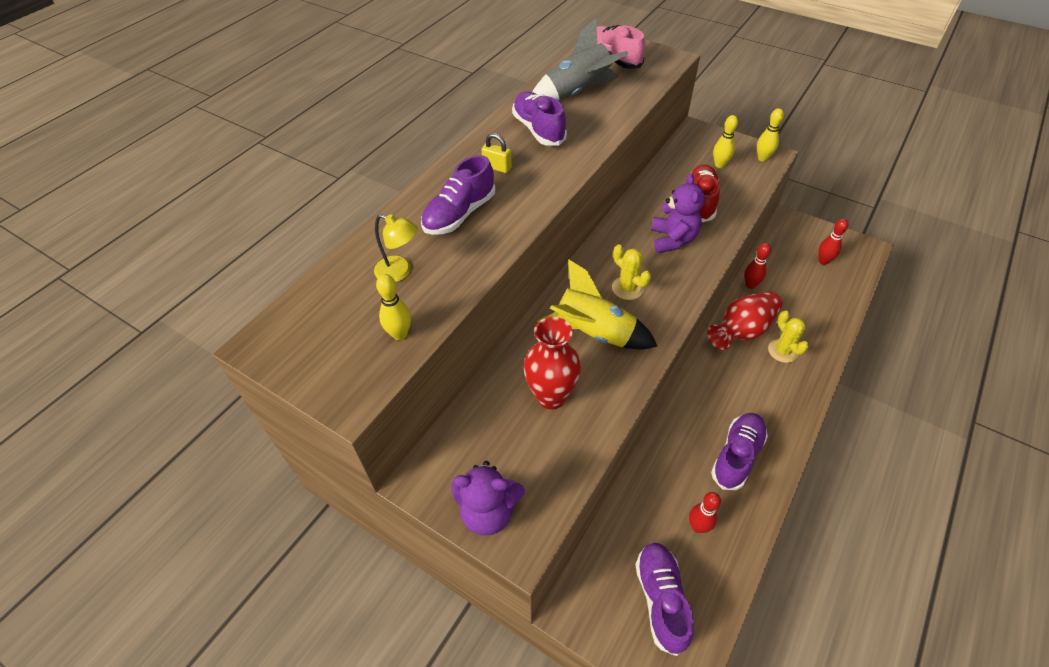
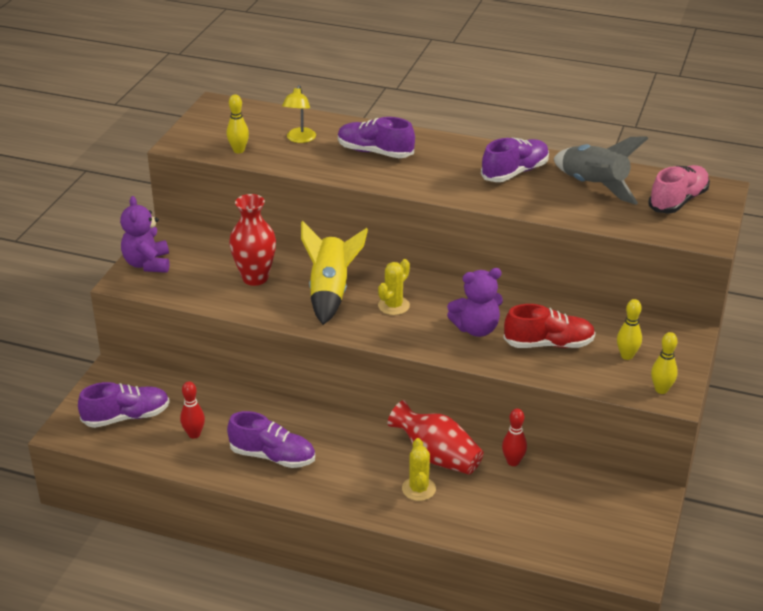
camera: 75 degrees right, 15 degrees down
(497, 167) = (446, 159): yellow padlock -> none
(782, 351) = (418, 489): yellow cactus -> yellow cactus turned 60 degrees counterclockwise
(823, 261) = (587, 527): red bowling pin -> none

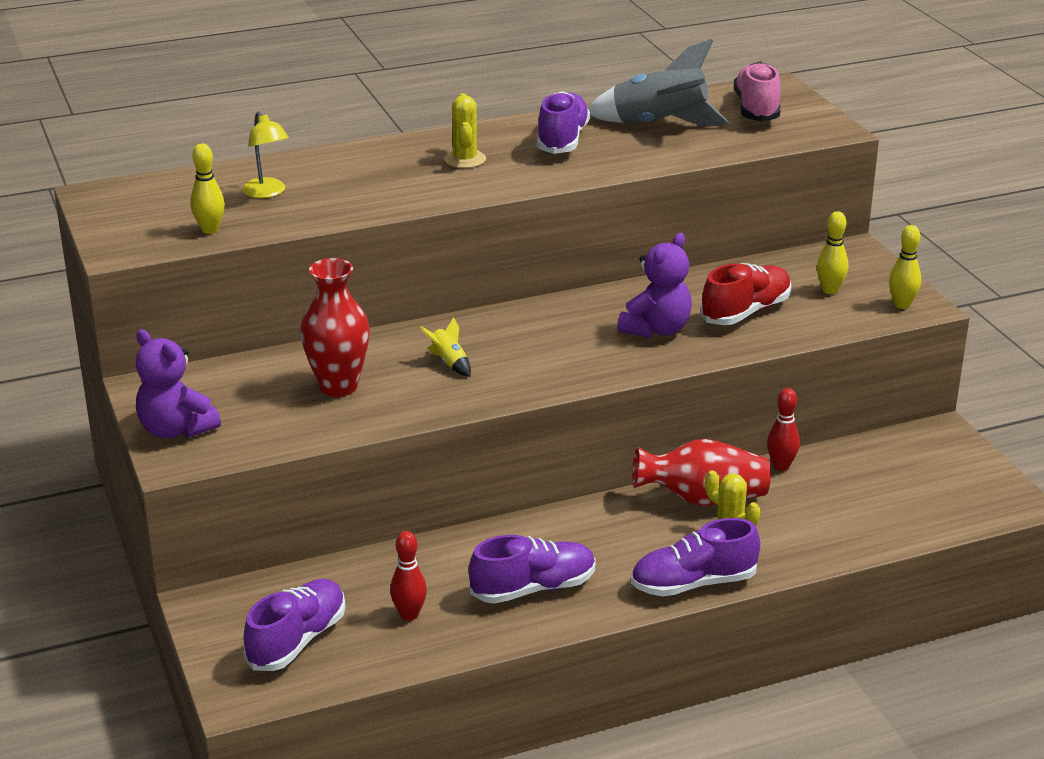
camera: 40 degrees left, 5 degrees down
(330, 292) = (449, 362): yellow rocket -> yellow rocket, size x0.44
(375, 152) = (379, 174): purple shoe -> purple shoe (693, 583)
(393, 306) = (539, 346): yellow cactus -> yellow cactus (465, 159)

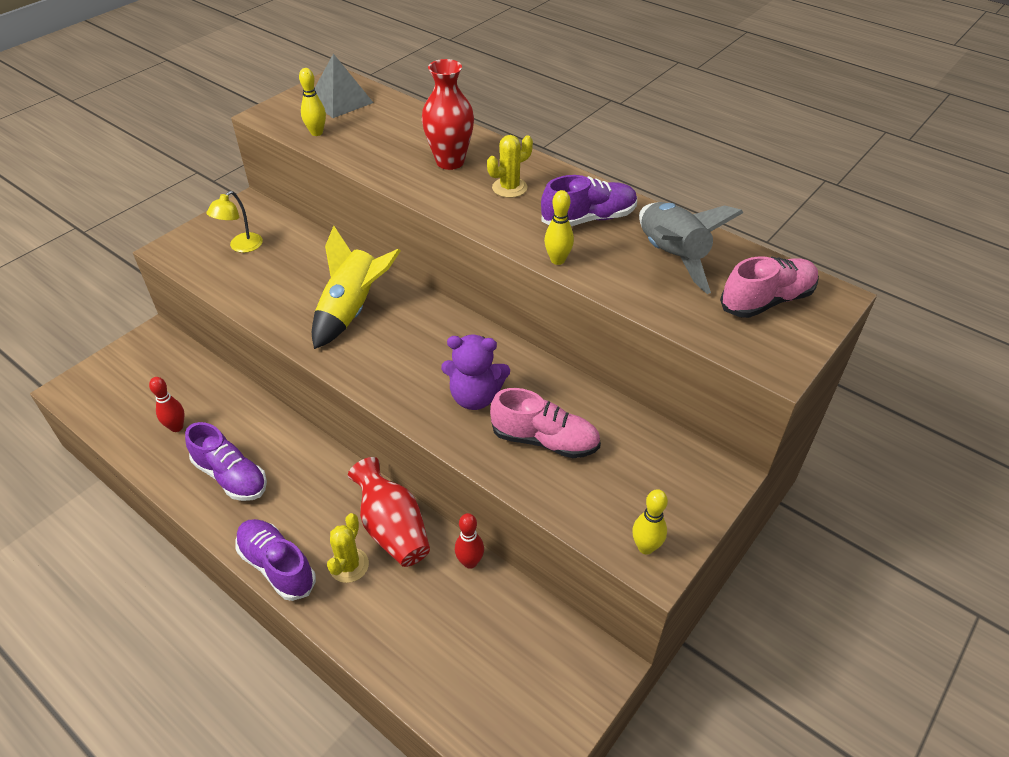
camera: 60 degrees right, 15 degrees up
(154, 202) = (340, 101): none -> grey pyramid
(176, 430) = (204, 235): purple teddy bear -> none
(267, 193) = (386, 132): yellow lamp -> yellow lamp (241, 247)
(297, 640) = (131, 389): purple shoe -> none
(338, 386) = (291, 275): red vase -> red vase (450, 162)
(449, 362) = (352, 310): yellow rocket -> yellow rocket, size x2.25
(745, 312) = (545, 440): red shoe -> pink shoe
(830, 290) = (629, 483): yellow bowling pin -> yellow bowling pin (557, 260)

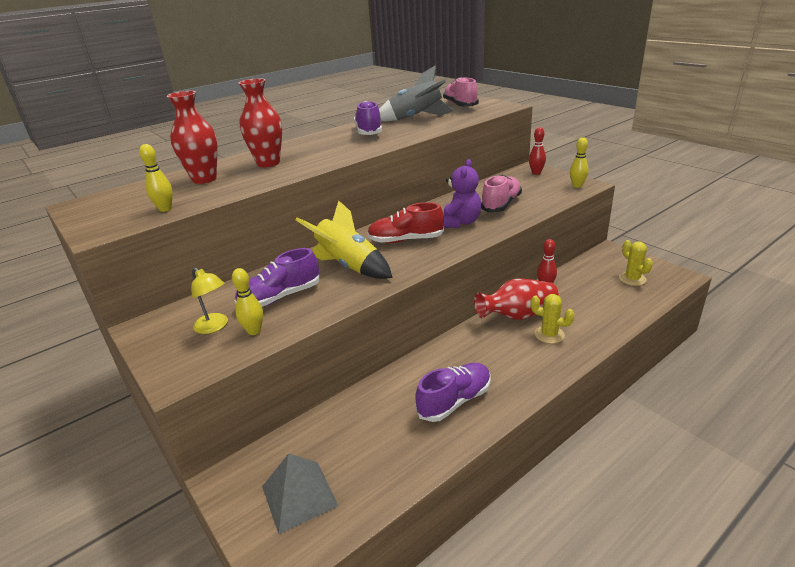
camera: 75 degrees left, 15 degrees down
(176, 427) = (381, 445): red bowling pin -> red bowling pin (536, 173)
(277, 566) = (550, 370): purple shoe -> purple shoe (280, 297)
(340, 101) = (121, 201): grey pyramid -> grey pyramid (299, 496)
(398, 131) = (204, 179): none -> red vase
(418, 348) = (406, 240): none -> red shoe
(509, 188) = (318, 148): yellow cactus -> yellow cactus (632, 279)
(557, 260) = (405, 138): yellow bowling pin -> yellow bowling pin (254, 331)

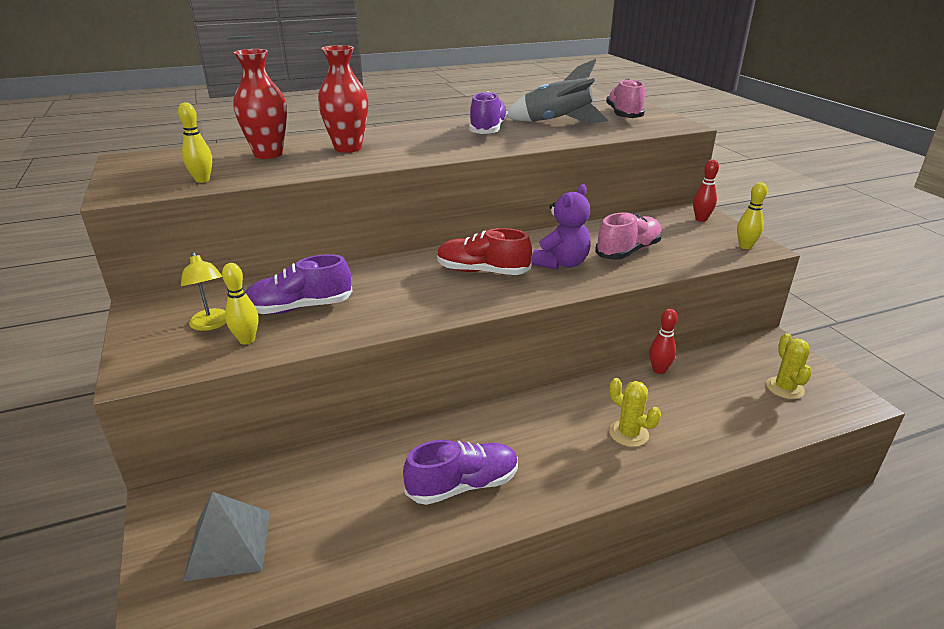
camera: 15 degrees right, 0 degrees up
(348, 266) = (397, 288): yellow rocket -> none
(517, 315) = (602, 398): red vase -> none

